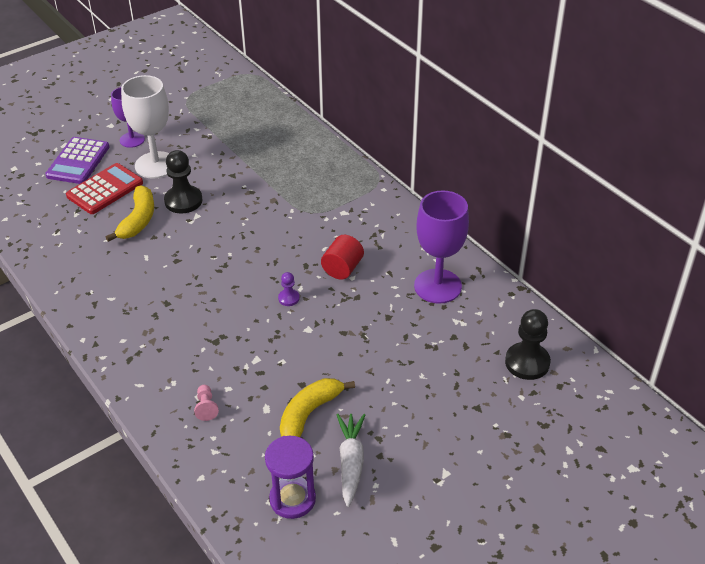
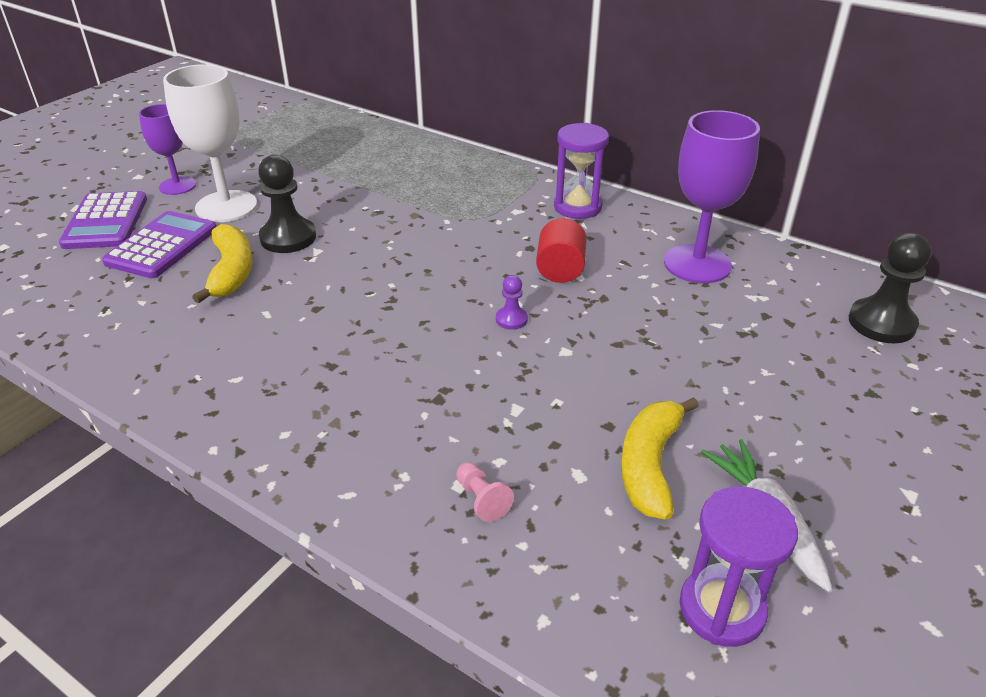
camera: 20 degrees left, 5 degrees down
(105, 189) = (162, 246): red calculator -> purple calculator
(388, 219) = (577, 207): none -> purple hourglass

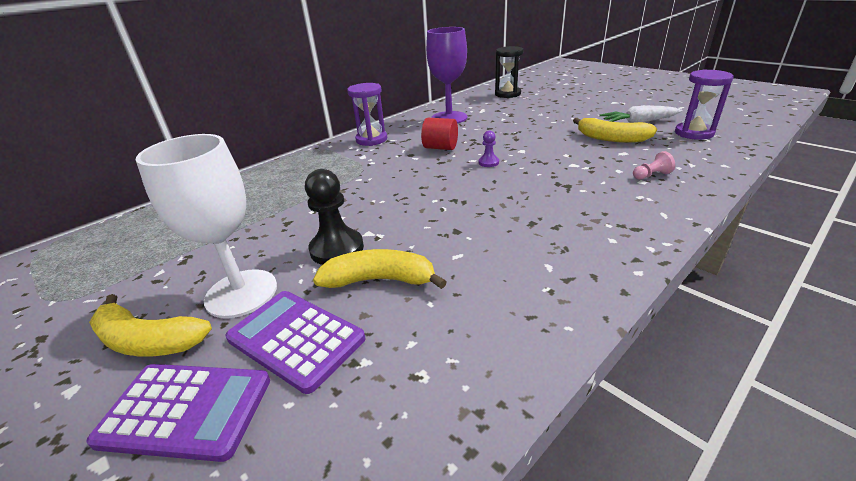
camera: 75 degrees left, 5 degrees down
(177, 186) = (148, 341): purple goblet -> yellow banana
(881, 323) = (507, 94): black pawn -> black hourglass

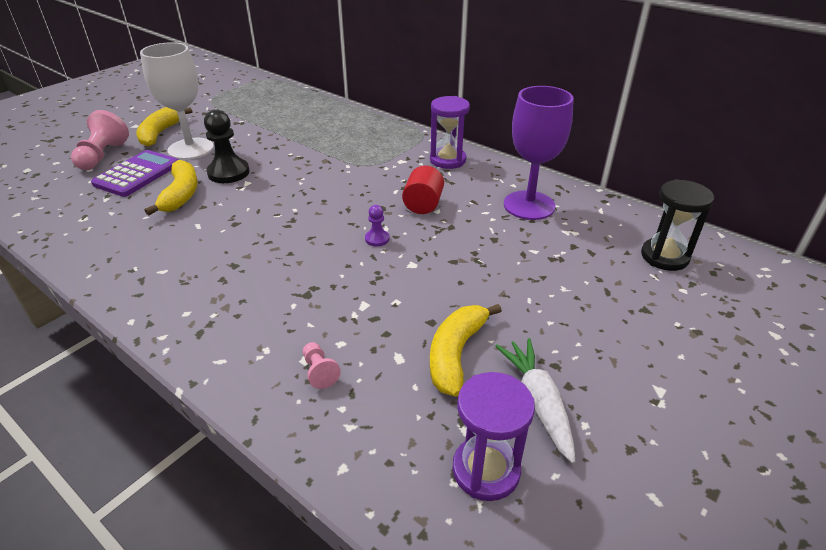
camera: 80 degrees right, 5 degrees up
(186, 410) = (103, 156): purple calculator -> pink pawn

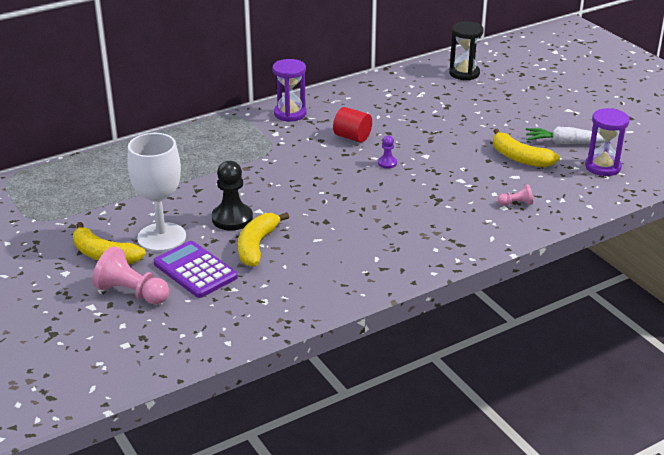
camera: 70 degrees left, 5 degrees down
(181, 194) = (257, 246): yellow banana -> yellow banana turned 90 degrees counterclockwise
(529, 205) = (380, 99): purple goblet -> none

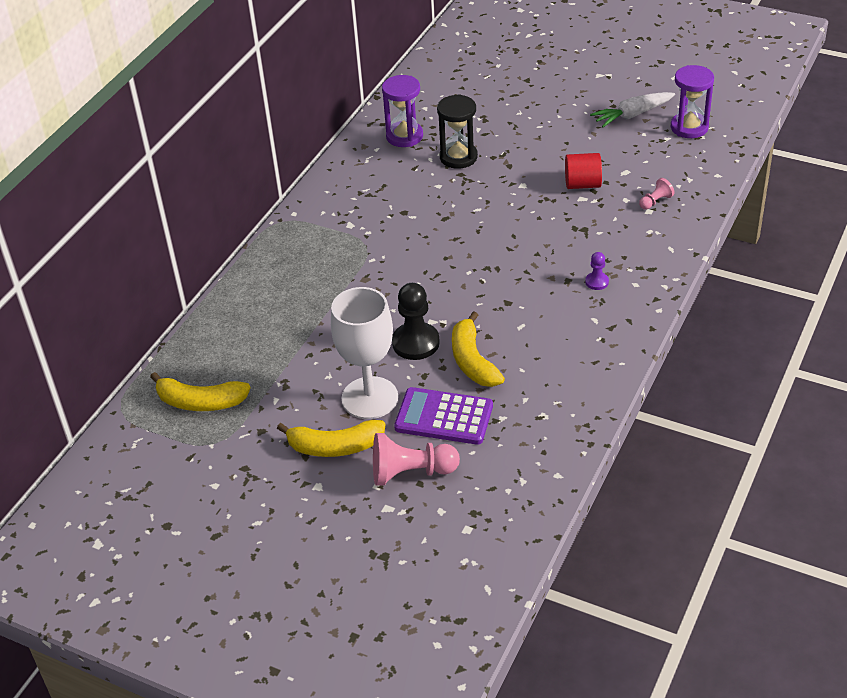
camera: 30 degrees left, 10 degrees up
(290, 114) = (339, 194): purple hourglass -> purple hourglass (404, 136)
(352, 137) = (431, 195): red cylinder -> red cylinder (582, 184)
(387, 163) = (496, 210): purple pawn -> purple pawn (597, 282)
(464, 73) = (461, 71): black hourglass -> black hourglass (458, 157)
(520, 158) = (609, 149): yellow banana -> yellow banana (200, 402)

